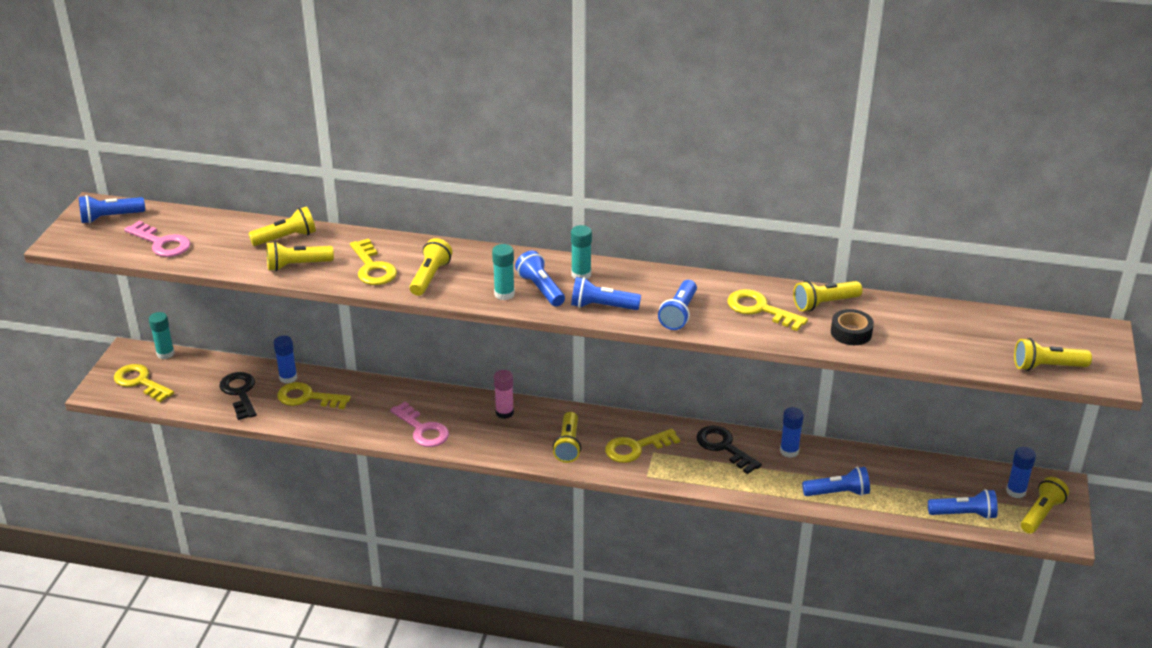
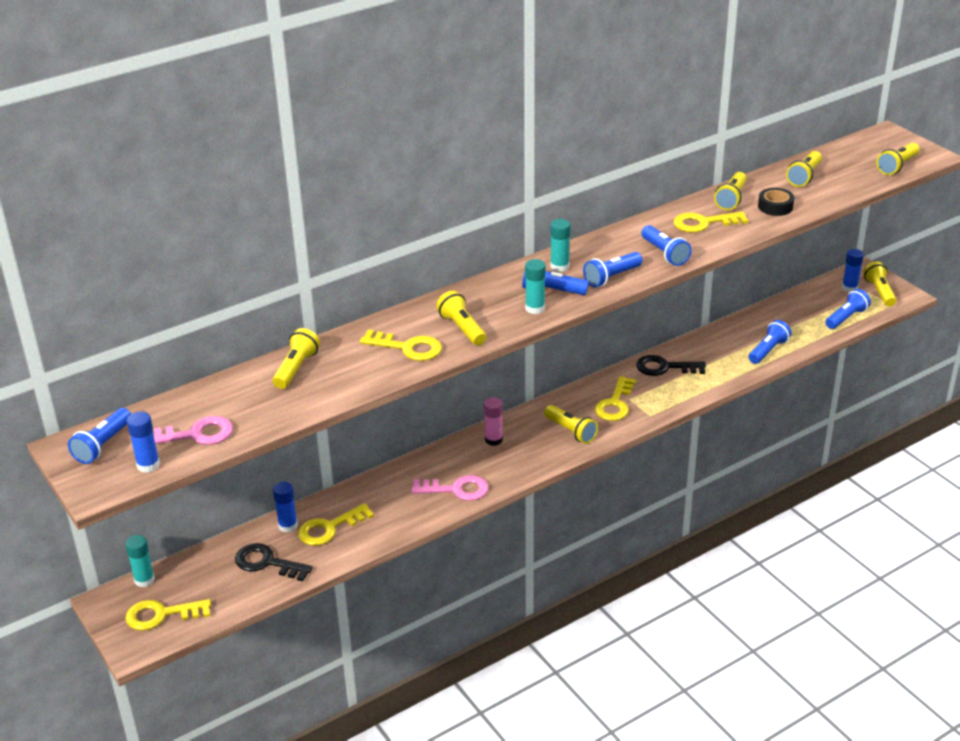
camera: 45 degrees left, 0 degrees up
(297, 265) = (346, 381): yellow flashlight -> yellow flashlight (804, 176)
(789, 451) = (704, 345): blue glue stick -> blue glue stick (148, 465)

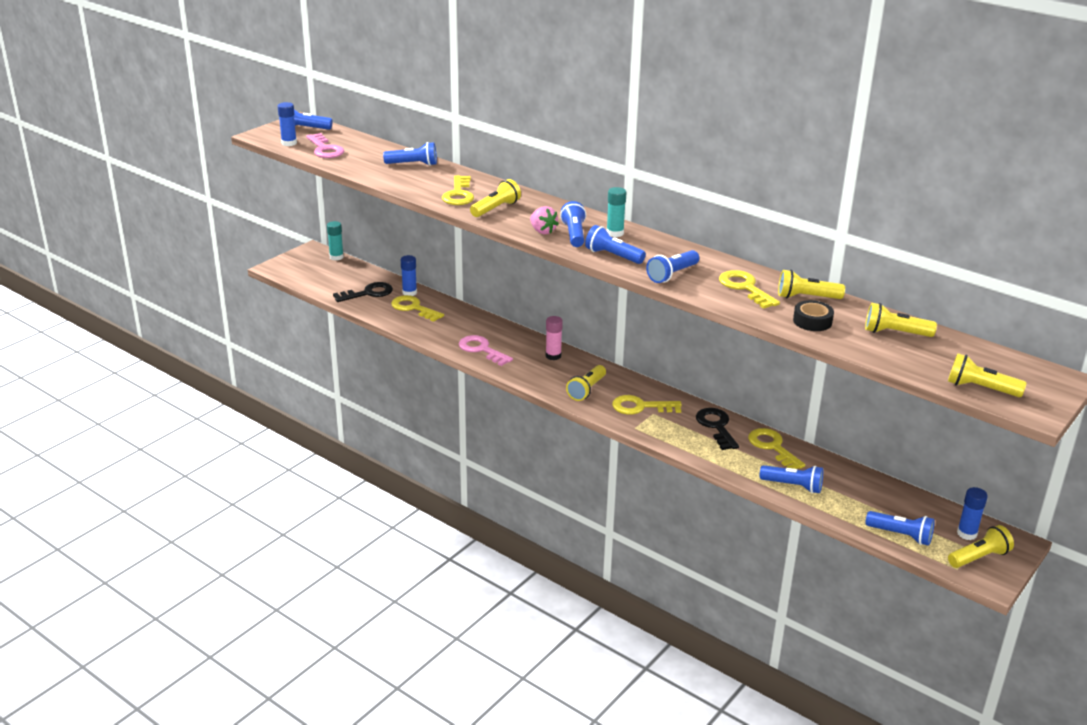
camera: 70 degrees right, 5 degrees down
(161, 615) = (306, 269): yellow key -> yellow key (772, 447)
(267, 563) = (368, 293): black key -> black key turned 60 degrees clockwise
(296, 368) = (413, 164): yellow flashlight -> blue flashlight
(456, 489) = (481, 350): pink key -> pink key turned 150 degrees clockwise
(535, 308) = (542, 231): turquoise glue stick -> pink strawberry

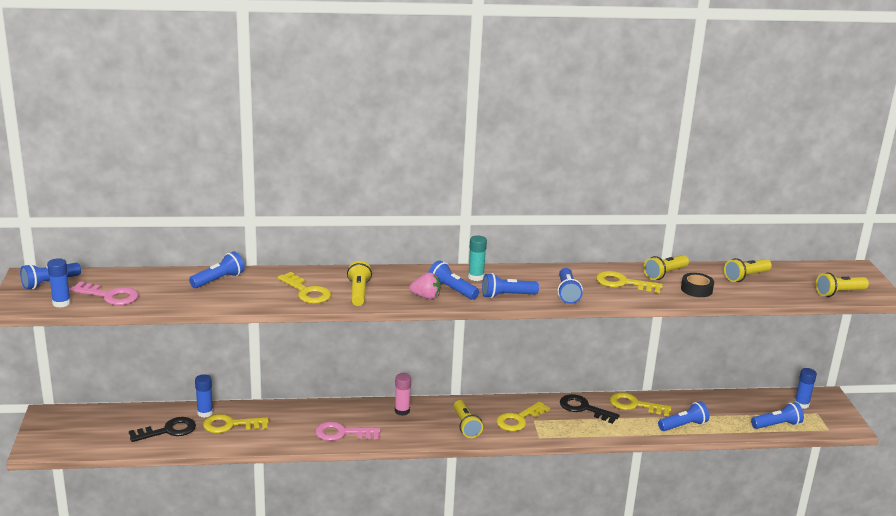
camera: 45 degrees left, 5 degrees down
(336, 257) = (82, 411): turquoise glue stick -> none
(368, 293) = (168, 430): black key -> black key turned 45 degrees clockwise
(979, 557) = (826, 416): yellow flashlight -> none

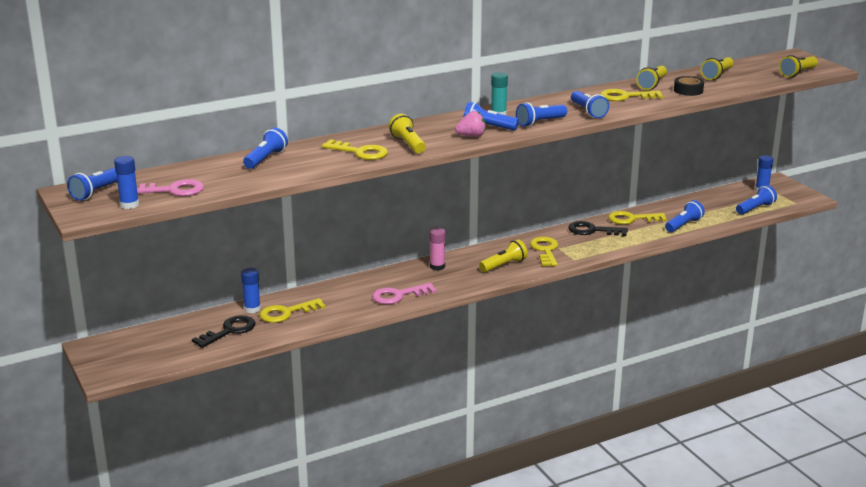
camera: 20 degrees left, 0 degrees up
(466, 426) = (504, 265): yellow flashlight -> yellow flashlight turned 90 degrees counterclockwise
(519, 419) = (545, 250): yellow key -> yellow key turned 150 degrees clockwise

